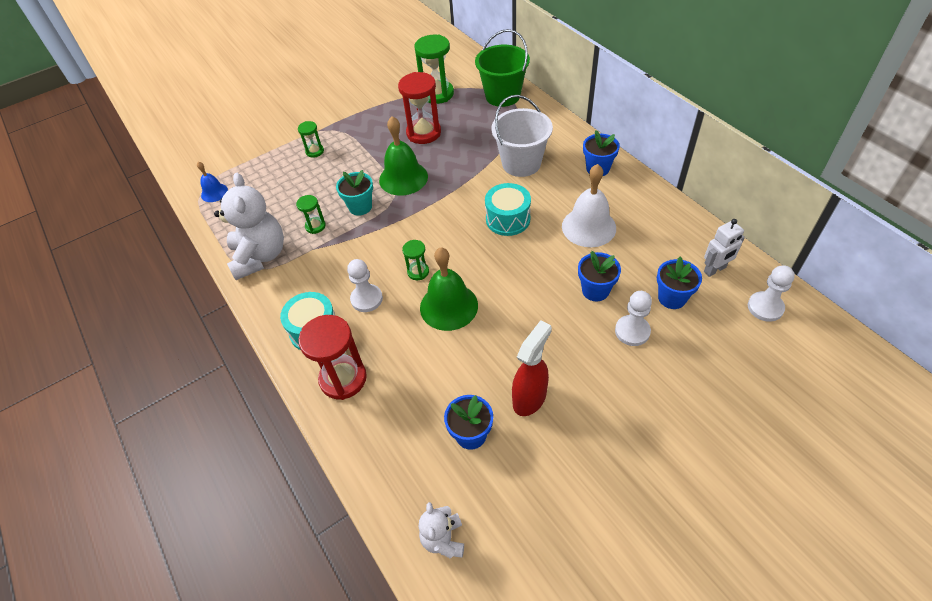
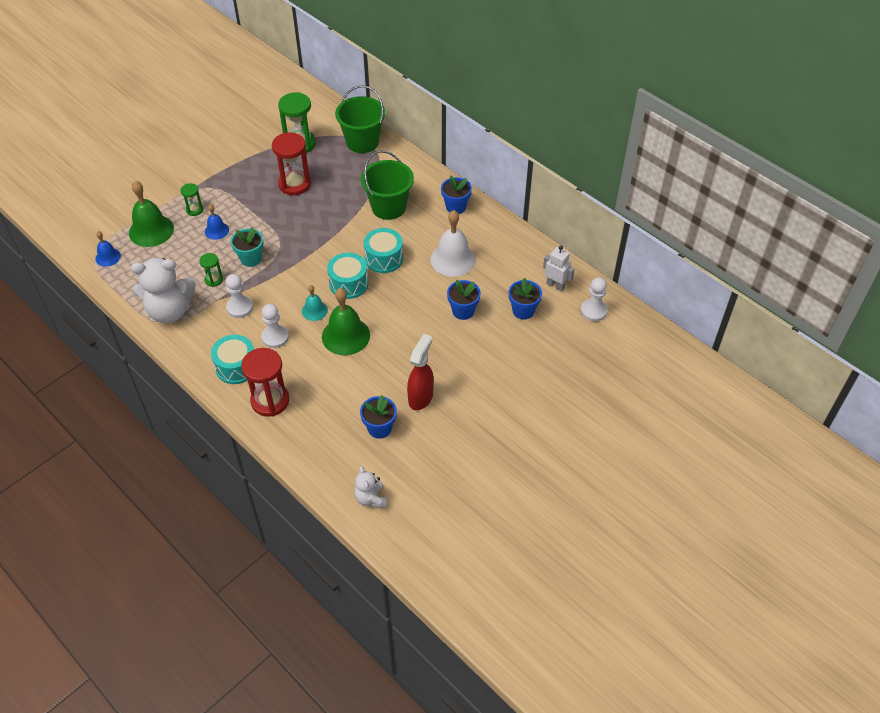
camera: 15 degrees left, 0 degrees up
(260, 256) = (170, 311): white teddy bear -> white teddy bear turned 105 degrees clockwise
(332, 174) = (216, 230): none -> blue bell
(403, 178) = (284, 229): green bell -> green bell (151, 230)
(418, 272) = (314, 310): green hourglass -> turquoise bell
(463, 244) = (348, 284): none -> turquoise drum
(521, 163) = (388, 207): white bucket -> green bucket
(632, 331) = (494, 340): white pawn -> white pawn (239, 307)
(715, 270) = (555, 285): white robot -> white robot turned 105 degrees counterclockwise

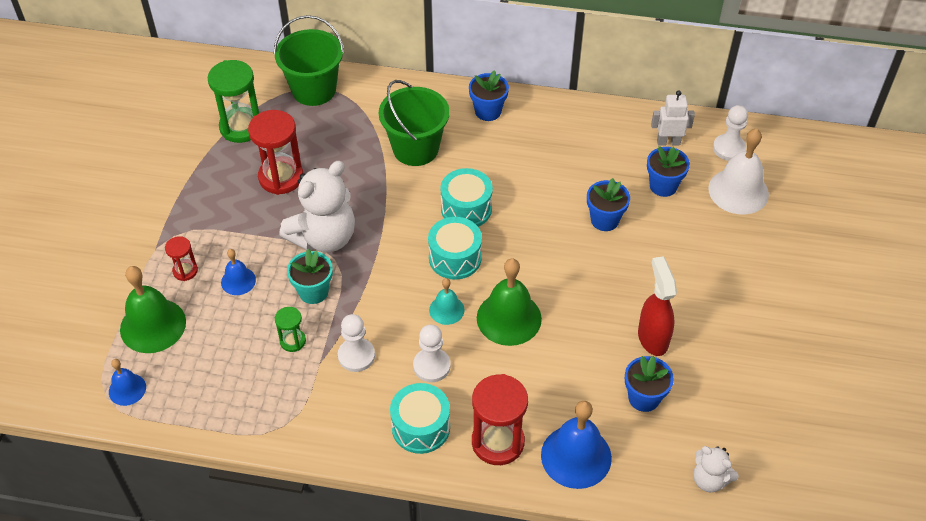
camera: 35 degrees left, 0 degrees up
(170, 311) = (275, 409): white teddy bear -> white teddy bear (324, 237)
(194, 210) = (185, 271): green hourglass -> red hourglass
(306, 436) = (576, 456): none -> blue bell
(453, 259) = (540, 170): white bell -> white bell (738, 191)

